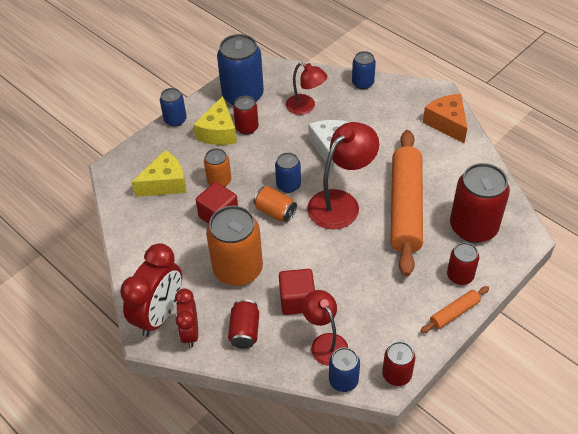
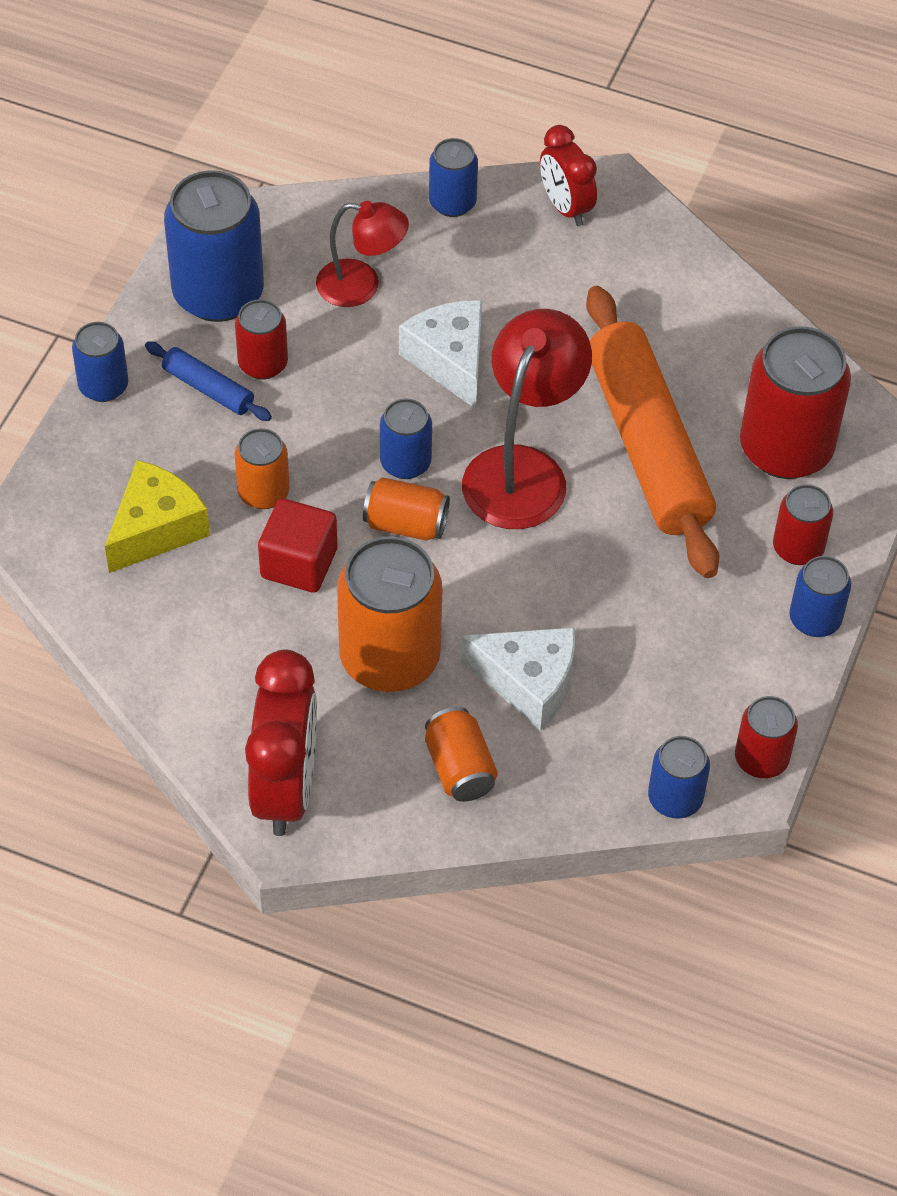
camera: 25 degrees left, 5 degrees up
(190, 333) = (360, 803): red clock -> red clock (565, 207)
(218, 132) = (208, 389): yellow cheese -> blue rolling pin
(245, 331) = (459, 768): red can -> orange can
(297, 301) = (528, 683): red cube -> white cheese
(325, 343) = (614, 743): red lamp -> none
(447, 123) = (654, 248): orange cheese -> none
(454, 313) = (815, 619): orange rolling pin -> blue can

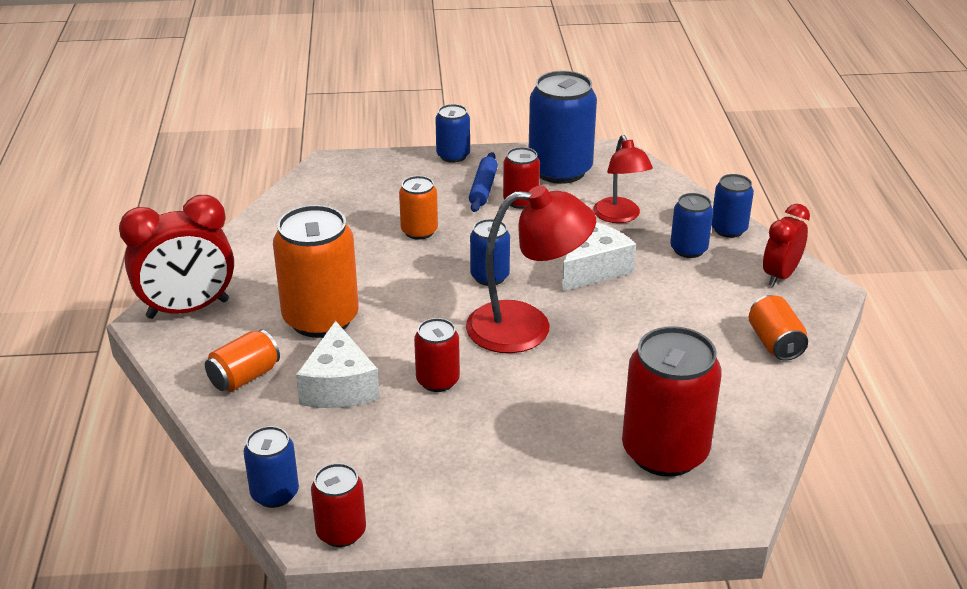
camera: 65 degrees right, 20 degrees down
(156, 528) = (361, 203): yellow cheese -> none
(299, 563) = (373, 260): red cube -> none
(406, 524) = (438, 292): orange can -> orange can (775, 343)
(648, 445) = (601, 378): orange rolling pin -> none
(798, 548) = (570, 489): red can -> red can (437, 380)
(815, 619) = (504, 522): blue can -> blue can (688, 249)

